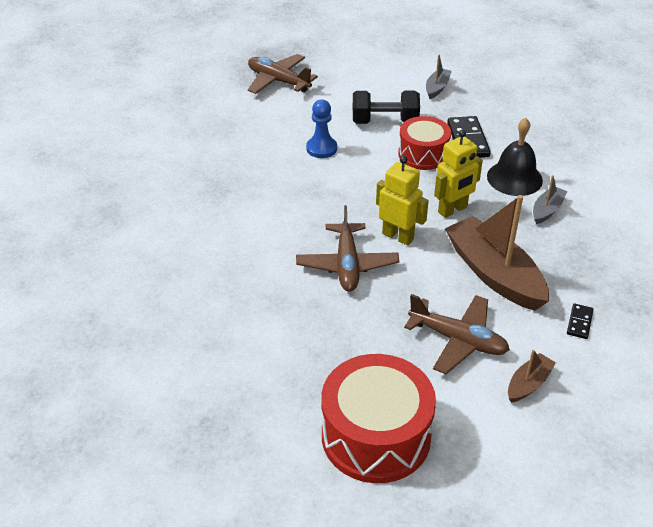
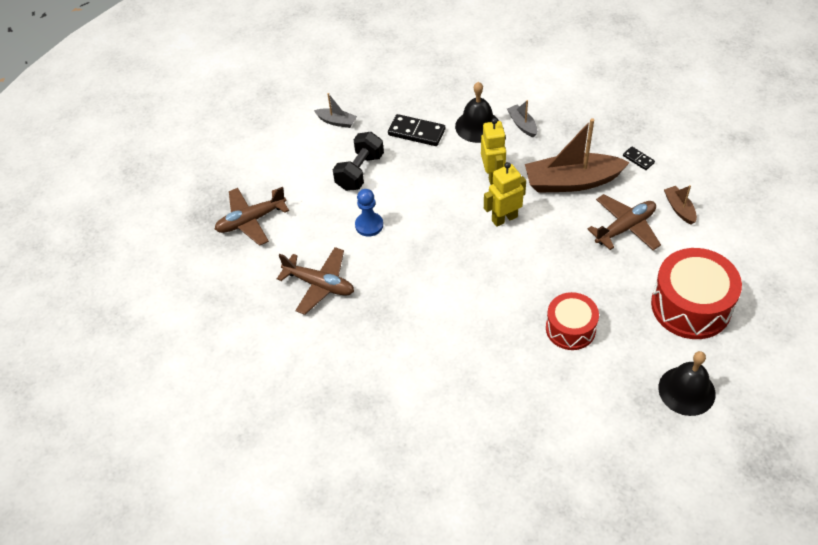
camera: 60 degrees left, 10 degrees up
(241, 464) = (686, 390): none -> black bell
(347, 265) = (519, 260): brown plane -> brown plane (319, 284)
(423, 154) = (417, 165): red drum -> red drum (570, 328)
(437, 88) = (336, 122): grey boat -> grey boat turned 150 degrees clockwise

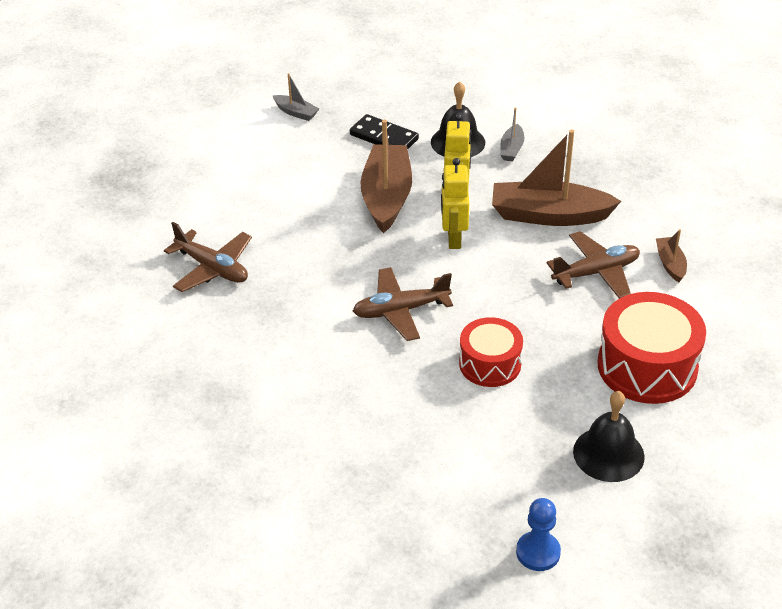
camera: 10 degrees right, 10 degrees down
(251, 220) = (160, 193): brown plane -> brown plane (400, 310)
(360, 172) = (303, 165): black dumbbell -> none
(369, 225) = (292, 219): blue pawn -> blue pawn (538, 552)
(438, 189) = (387, 197): none -> brown boat
(504, 218) = (453, 239): yellow robot -> yellow robot turned 75 degrees counterclockwise
(522, 125) = (511, 149): grey boat -> grey boat turned 150 degrees counterclockwise
(638, 159) = (638, 205): black domino -> none

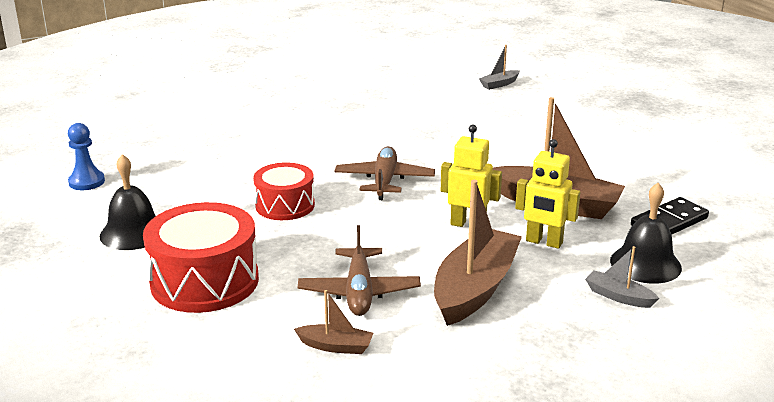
camera: 110 degrees right, 15 degrees down
(212, 268) = (494, 119): brown plane -> none
(296, 112) = (730, 184): grey boat -> grey boat (499, 84)

